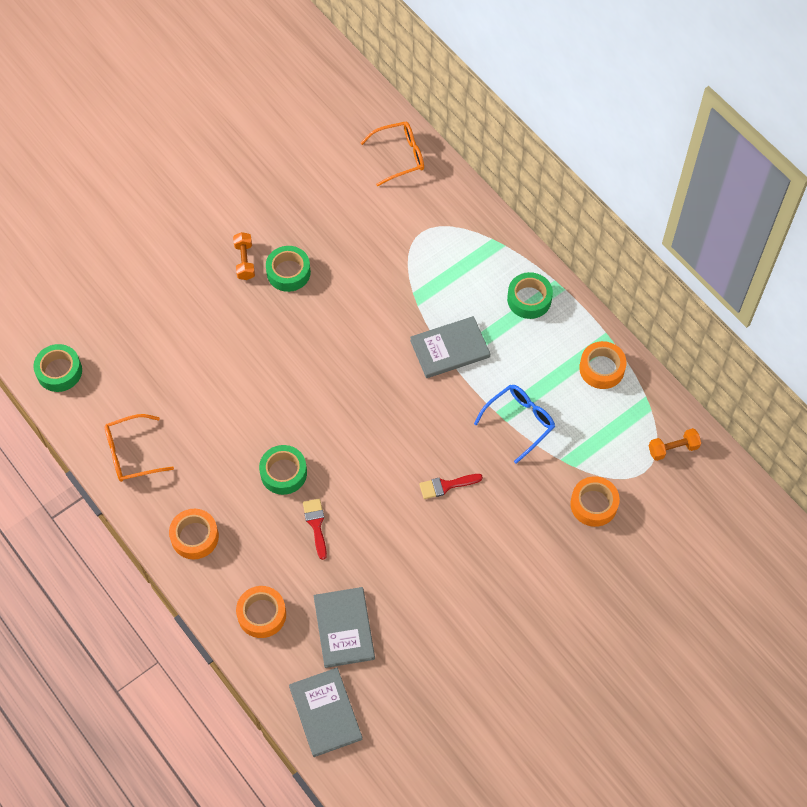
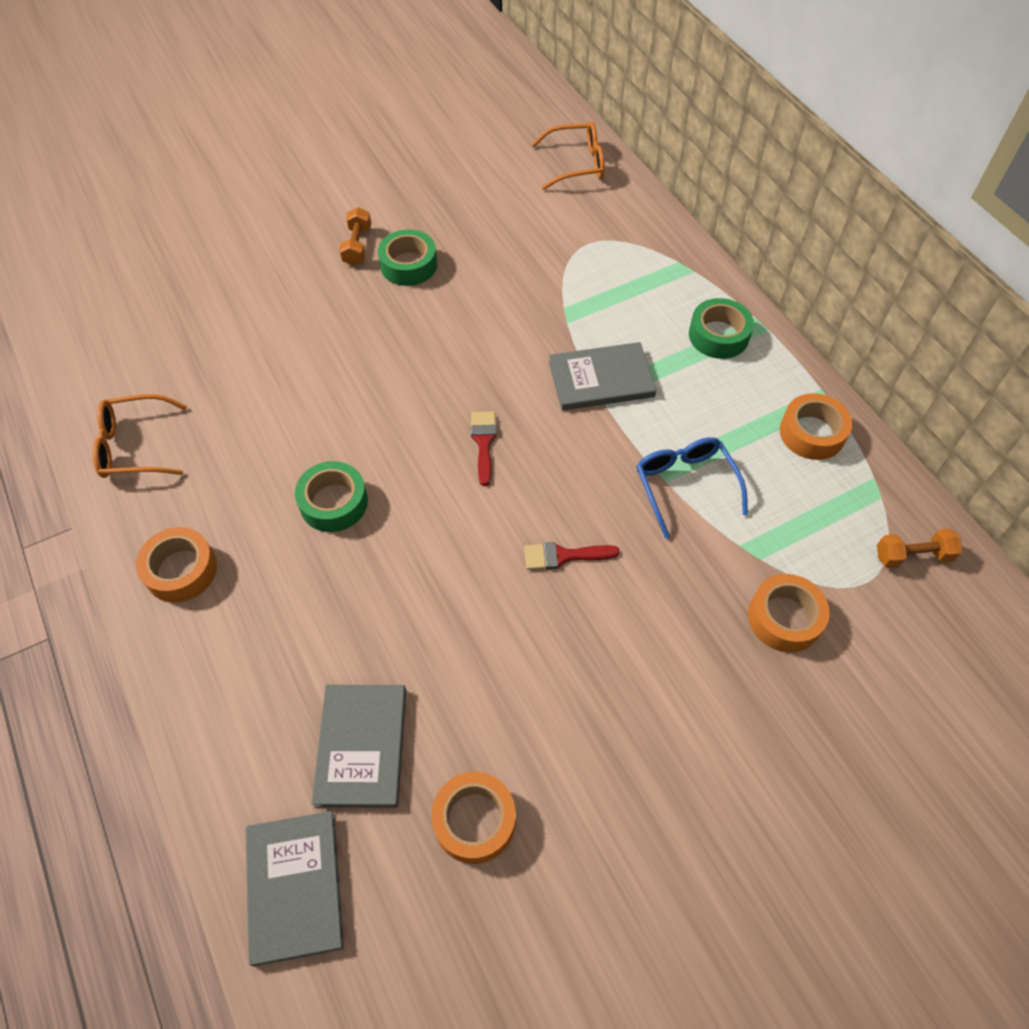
camera: 10 degrees right, 5 degrees down
(59, 371) = (81, 335): green tape -> none
(262, 614) = (241, 702): orange tape -> orange tape (474, 820)
(316, 524) = (360, 581): red brush -> red brush (484, 442)
(519, 422) = (685, 485): blue glasses -> blue glasses turned 75 degrees counterclockwise

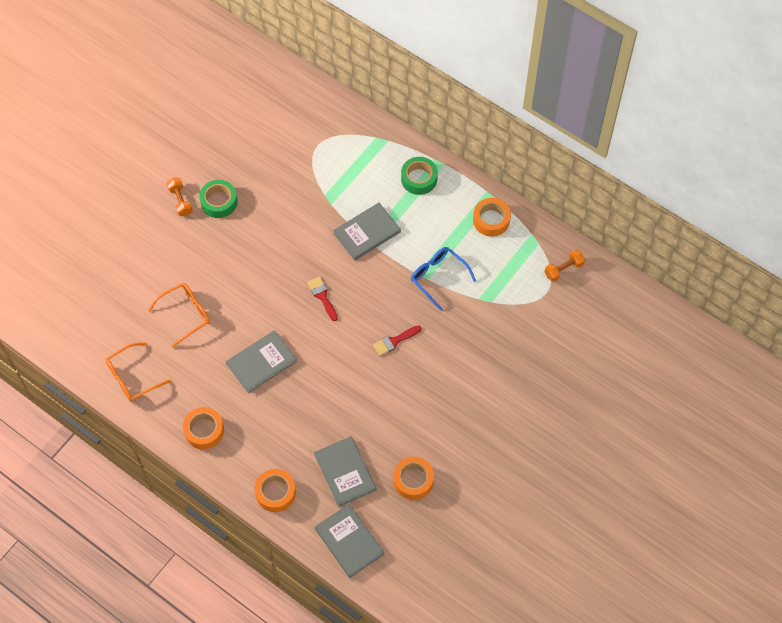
camera: 25 degrees left, 5 degrees up
(333, 502) = (261, 362): green tape -> grey book
(576, 164) = (282, 88): orange glasses -> orange glasses (185, 314)
(784, 618) = (514, 327): orange tape -> orange tape (275, 492)

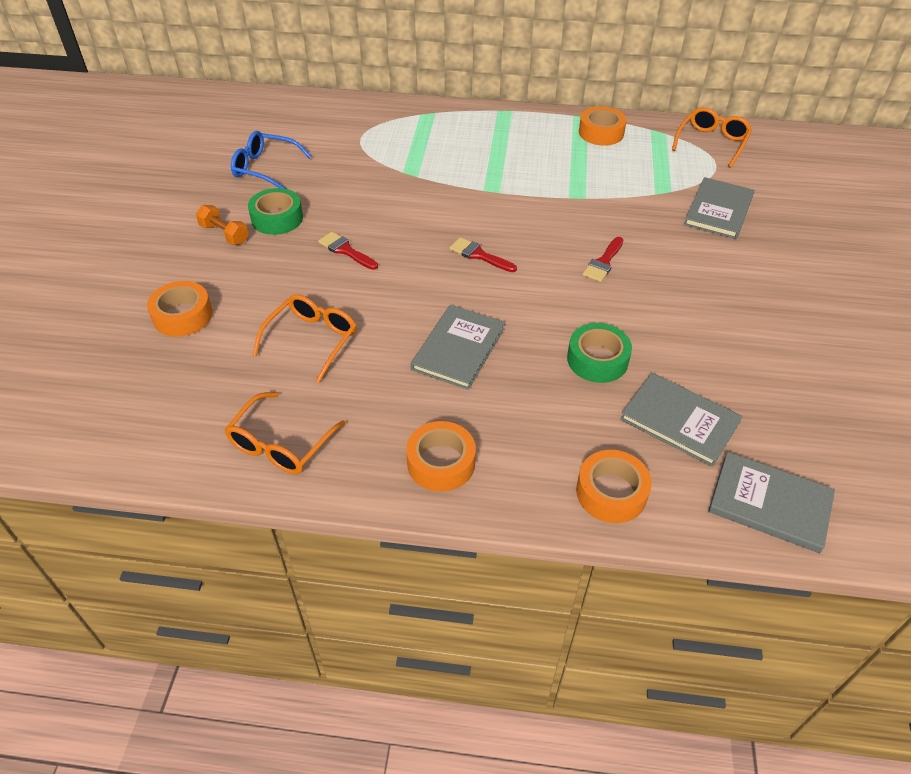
camera: 30 degrees left, 15 degrees down
(244, 252) = (346, 250): none -> red brush
(367, 232) = (479, 185): grey book -> grey book (718, 210)
(413, 480) = (771, 389): orange tape -> orange tape (183, 316)
(419, 179) = (495, 128): green tape -> green tape (597, 360)
(438, 277) = (594, 192): blue glasses -> blue glasses (265, 168)
(563, 269) = (711, 143): orange dumbbell -> orange glasses

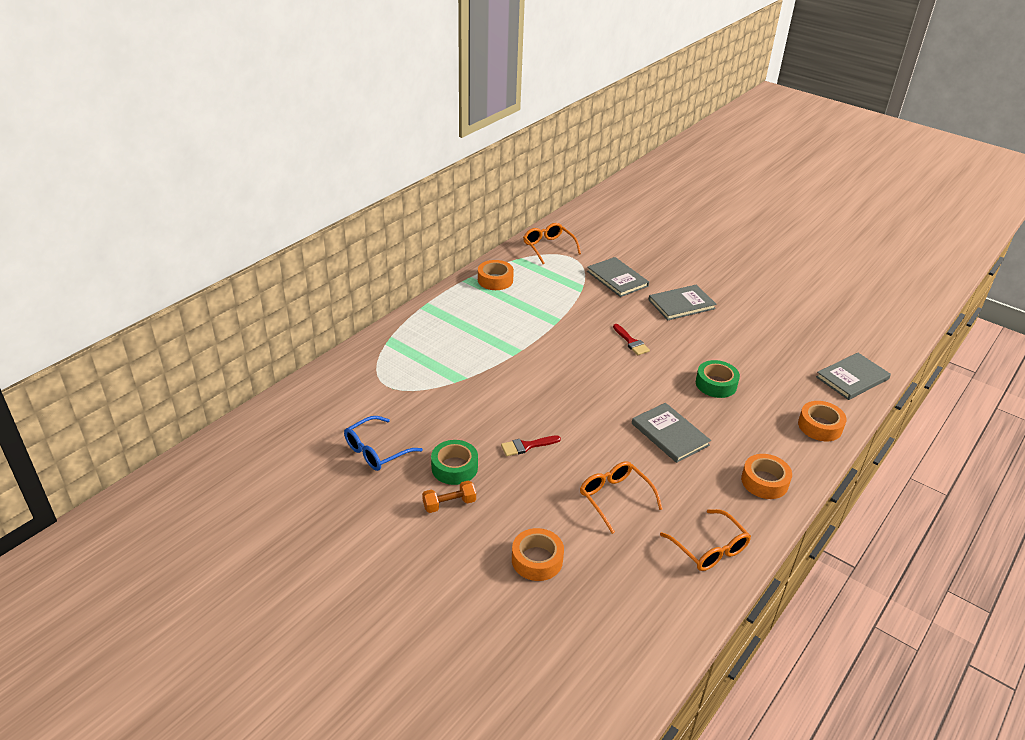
camera: 60 degrees left, 10 degrees down
(479, 255) = (583, 387): red brush -> none
(679, 421) = (781, 378): grey book -> grey book (681, 304)

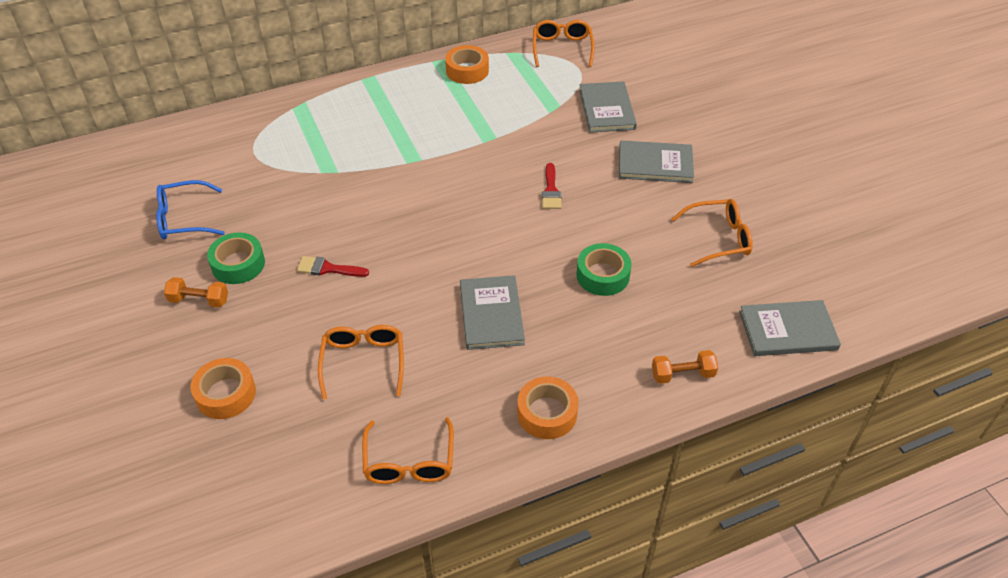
camera: 30 degrees right, 10 degrees up
(763, 338) = (718, 238): none -> orange glasses
(820, 426) = (682, 374): orange tape -> orange dumbbell

